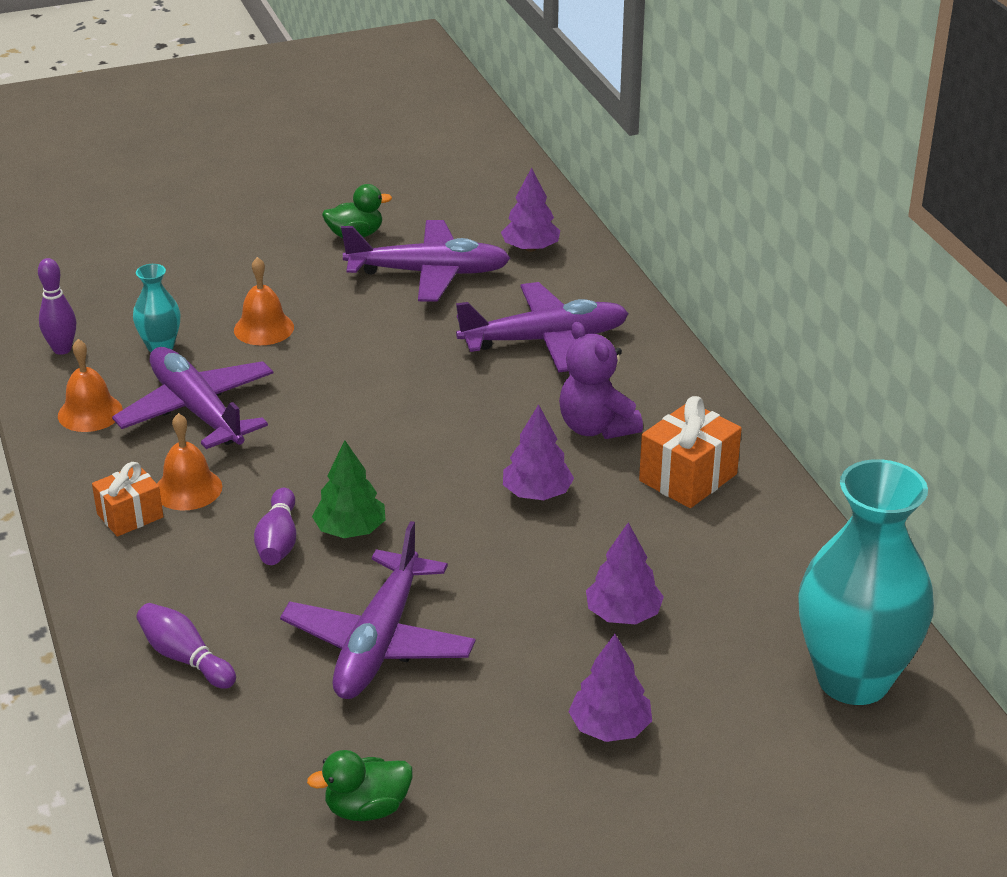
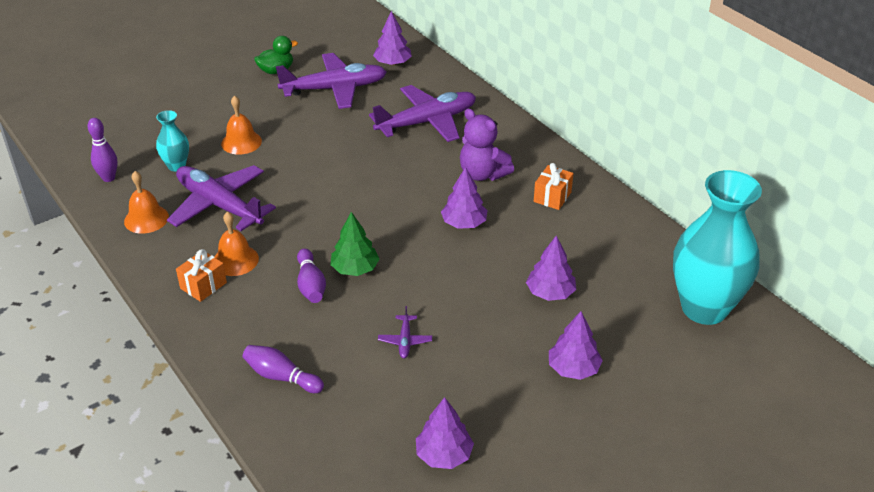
camera: 15 degrees left, 5 degrees up
(367, 808) = (444, 455): green duck -> purple tree
(379, 641) = (405, 341): purple plane -> purple plane, size x0.41
(688, 477) = (552, 197): orange gift -> orange gift, size x0.66

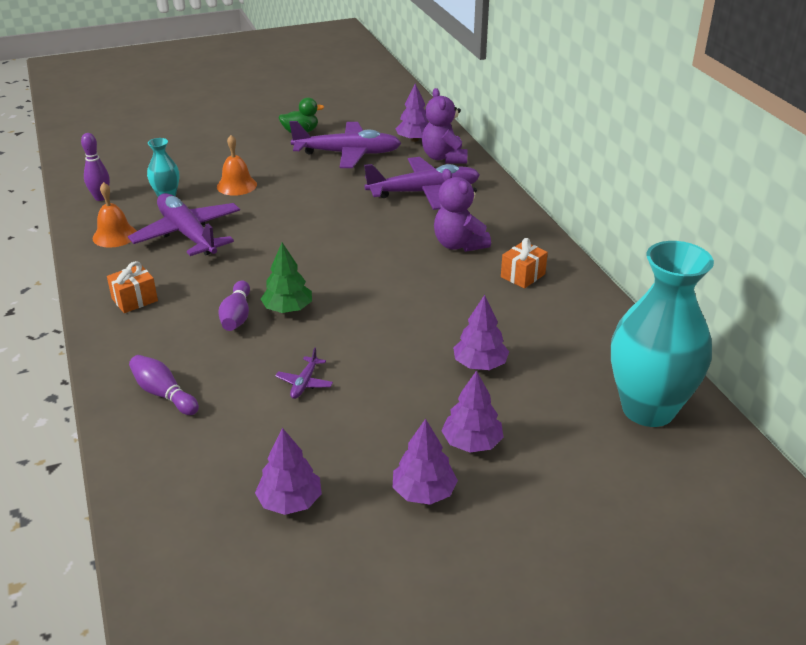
camera: 15 degrees right, 5 degrees down
(235, 260) = (177, 283): orange bell -> none
(429, 80) = (444, 158): none -> purple teddy bear
(464, 223) = (418, 285): purple tree -> purple tree (423, 492)

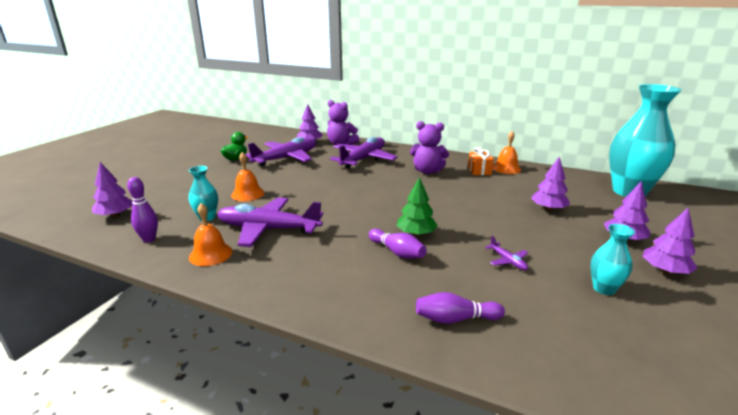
camera: 45 degrees left, 10 degrees down
(134, 300) = (310, 280): orange gift -> none
(290, 502) = (645, 321): purple tree -> purple tree (115, 215)
(324, 460) = (604, 289): none -> turquoise vase
(566, 290) = (506, 168): none -> orange bell

